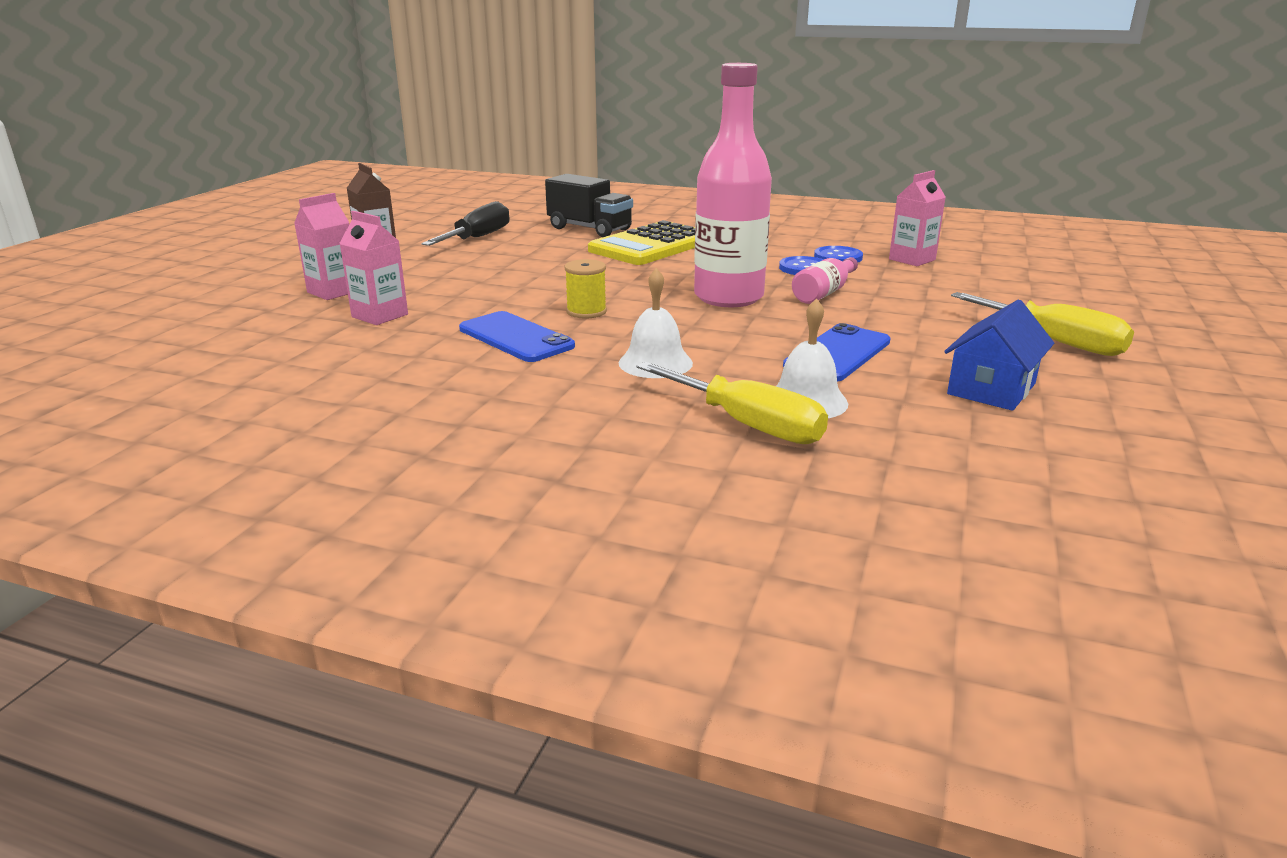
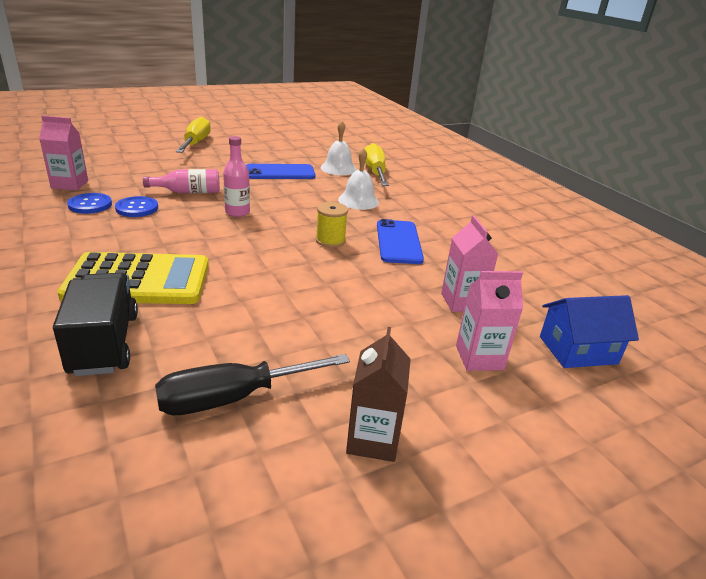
camera: 140 degrees left, 5 degrees up
(728, 297) = (237, 212): pink bottle -> pink bottle, size x0.48
(991, 389) = (272, 147): blue house -> blue house (578, 350)

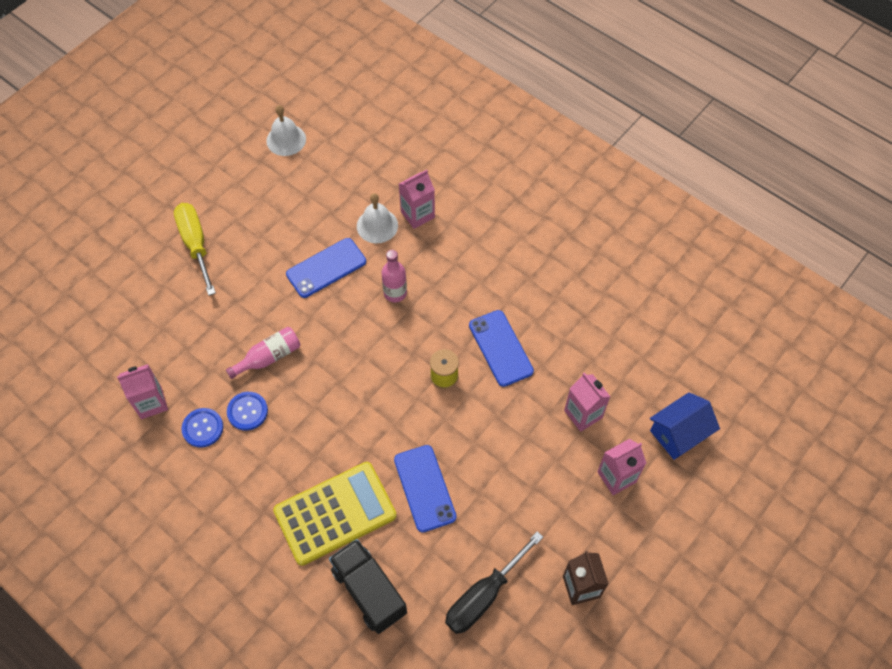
camera: 20 degrees left, 30 degrees up
(237, 212) = (338, 370): pink bottle -> pink bottle (395, 293)
(246, 294) = (424, 488): none -> blue phone
(358, 201) = (431, 288): white bell -> white bell (286, 140)
(375, 172) = (417, 214): yellow screwdriver -> pink carton

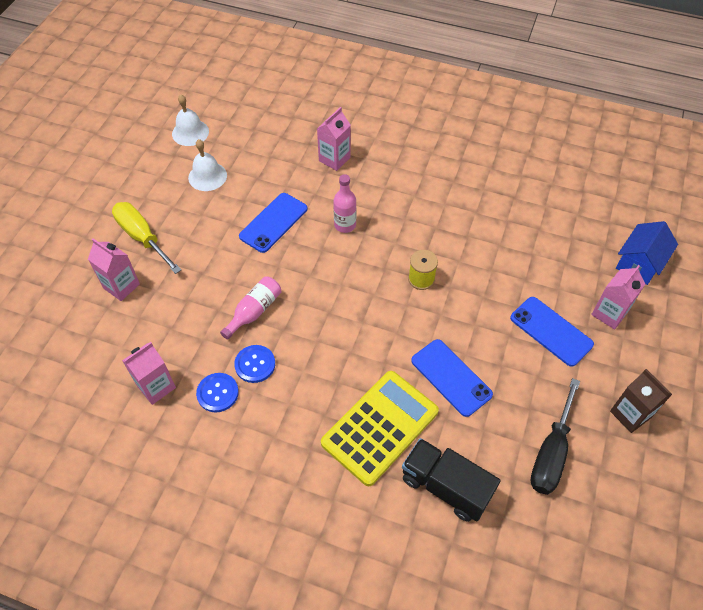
camera: 20 degrees left, 5 degrees down
(377, 225) = (303, 177): white bell -> white bell (207, 176)
(501, 348) = (458, 242): blue phone -> blue phone (551, 331)
(583, 414) = (554, 272): pink carton -> pink carton (121, 286)

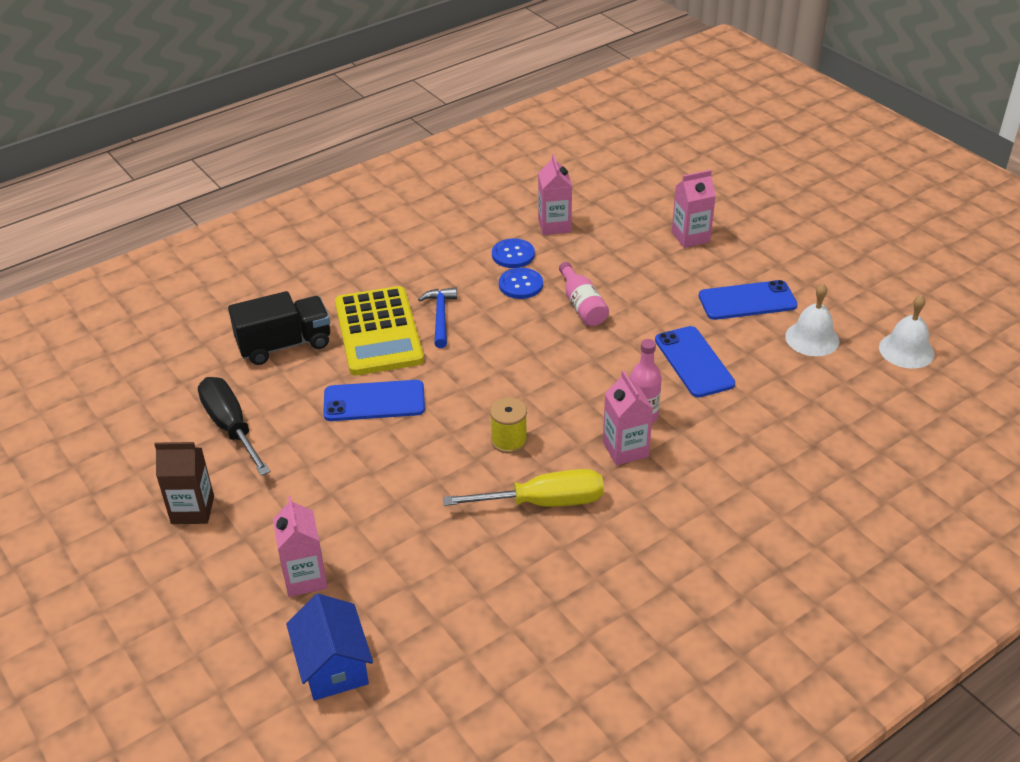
camera: 125 degrees right, 15 degrees down
(142, 237) = (748, 266): yellow screwdriver -> yellow screwdriver (544, 502)
(331, 395) = (440, 317): none -> blue hammer
(334, 159) = (765, 456): pink carton -> pink carton (625, 449)
(551, 331) = (340, 509): blue phone -> blue phone (747, 301)

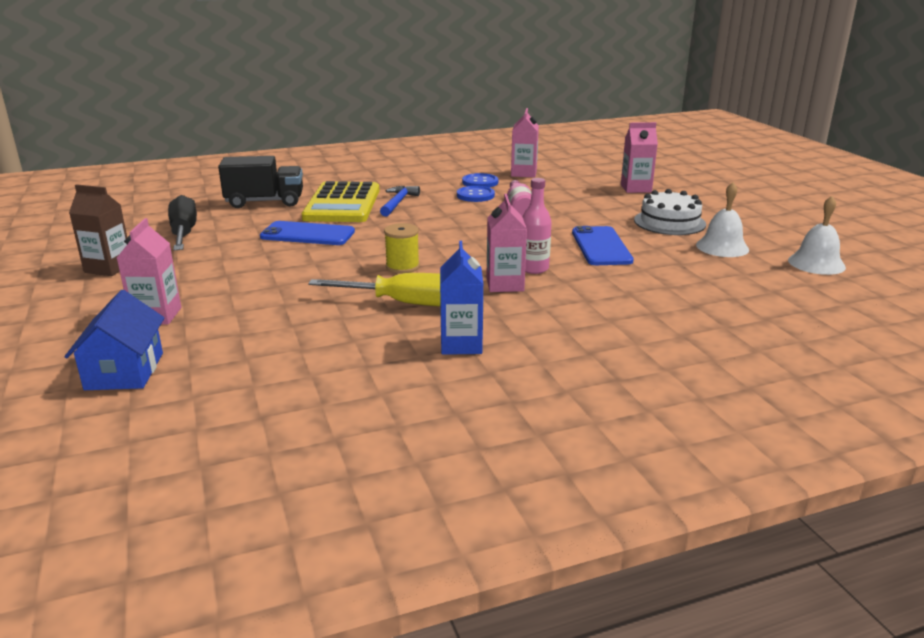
camera: 15 degrees right, 15 degrees down
(625, 553) = (461, 344): none -> blue carton
(747, 301) = (669, 222): blue phone -> white cake

